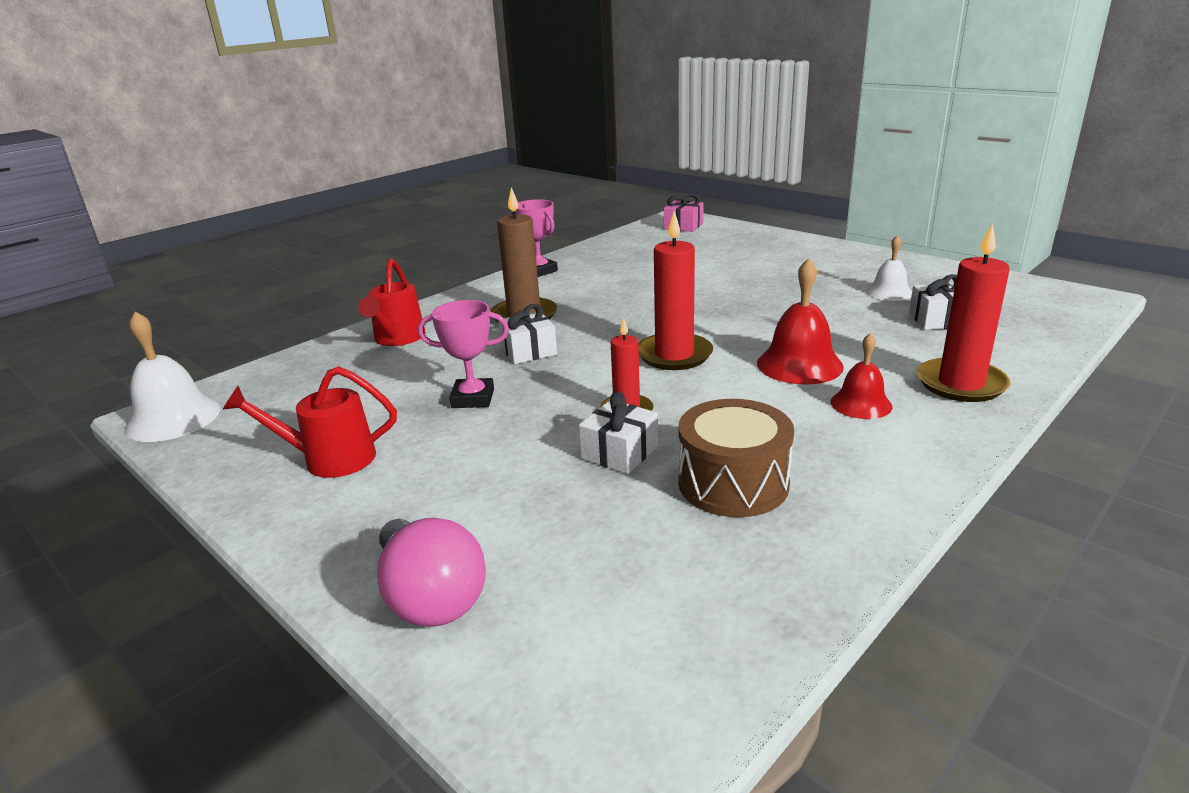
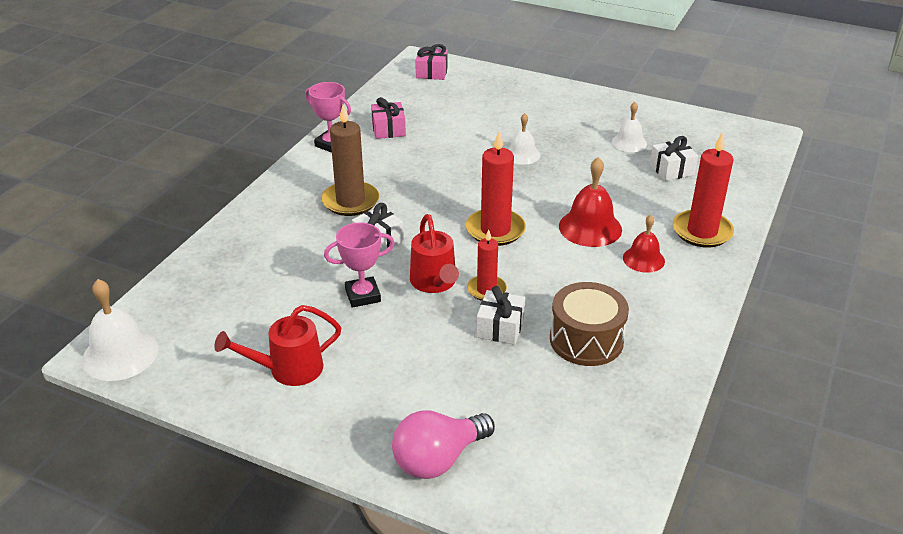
camera: 20 degrees left, 10 degrees up
(397, 339) = (255, 242): red watering can -> red watering can (435, 283)
(430, 597) = (438, 459): pink light bulb -> pink light bulb turned 105 degrees clockwise
(608, 264) = (388, 129): none -> pink gift
(747, 293) = (522, 154): none -> white bell

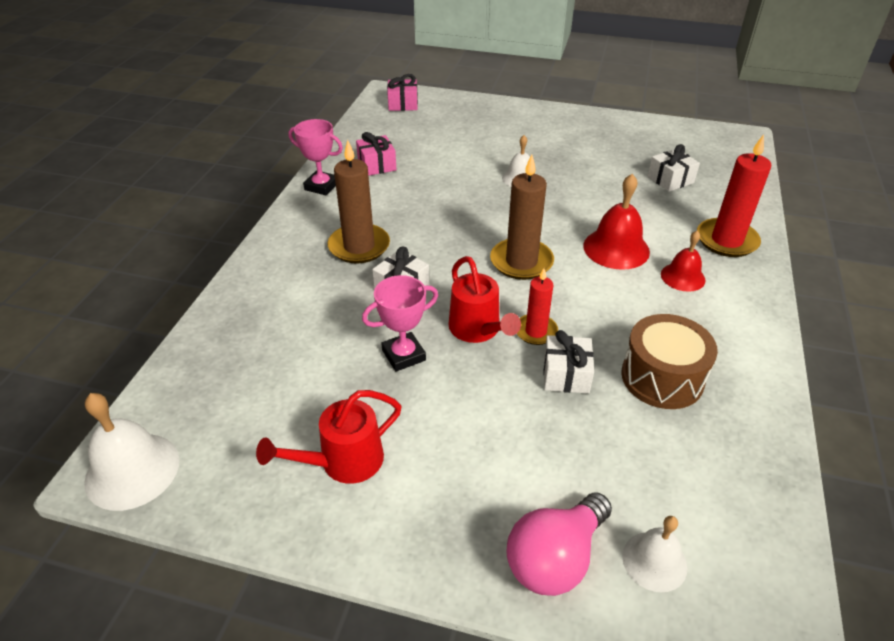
camera: 10 degrees left, 5 degrees up
(495, 230) = (521, 262): red candle -> brown candle
(629, 142) = (619, 156): white bell -> white bell (654, 561)

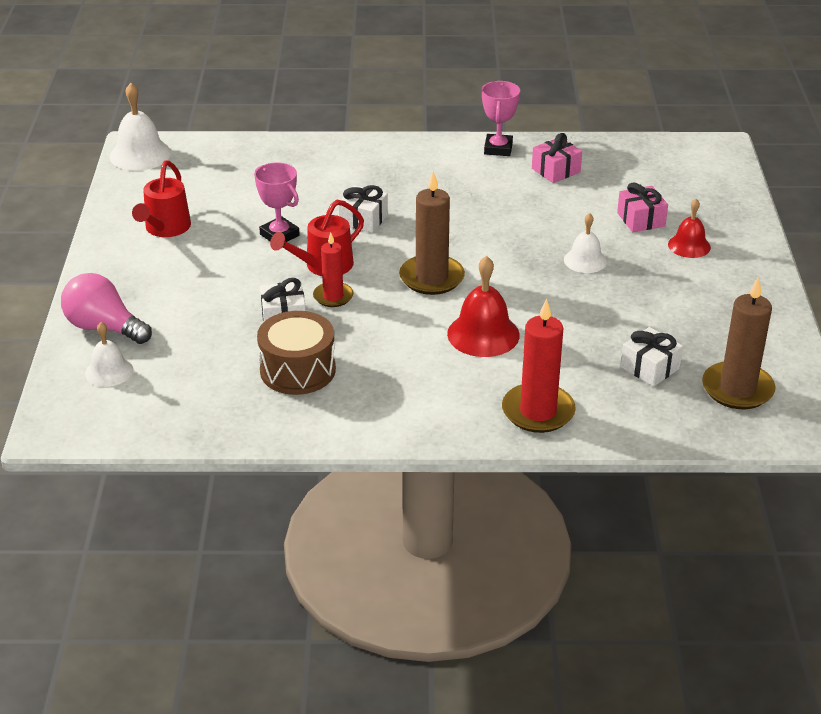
camera: 75 degrees right, 5 degrees down
(342, 462) = (165, 229): red watering can -> red watering can turned 120 degrees counterclockwise
(359, 246) = (412, 187): brown candle -> brown candle (737, 389)
(403, 104) = (699, 162): pink gift -> pink gift (641, 219)
(683, 277) = (453, 380): red bell -> red bell (689, 245)

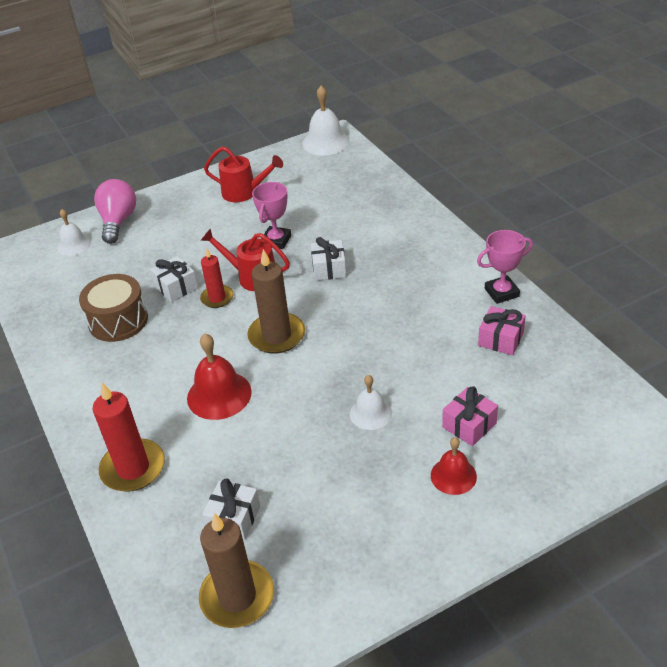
camera: 65 degrees right, 5 degrees up
(165, 229) = (245, 192): red watering can -> red watering can turned 150 degrees counterclockwise

